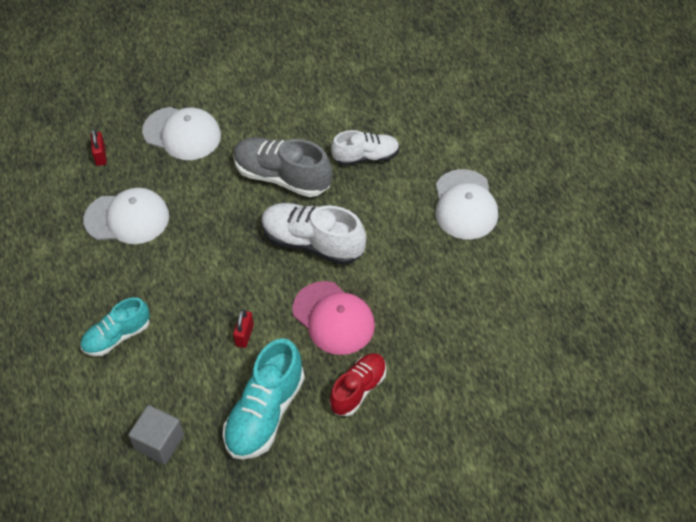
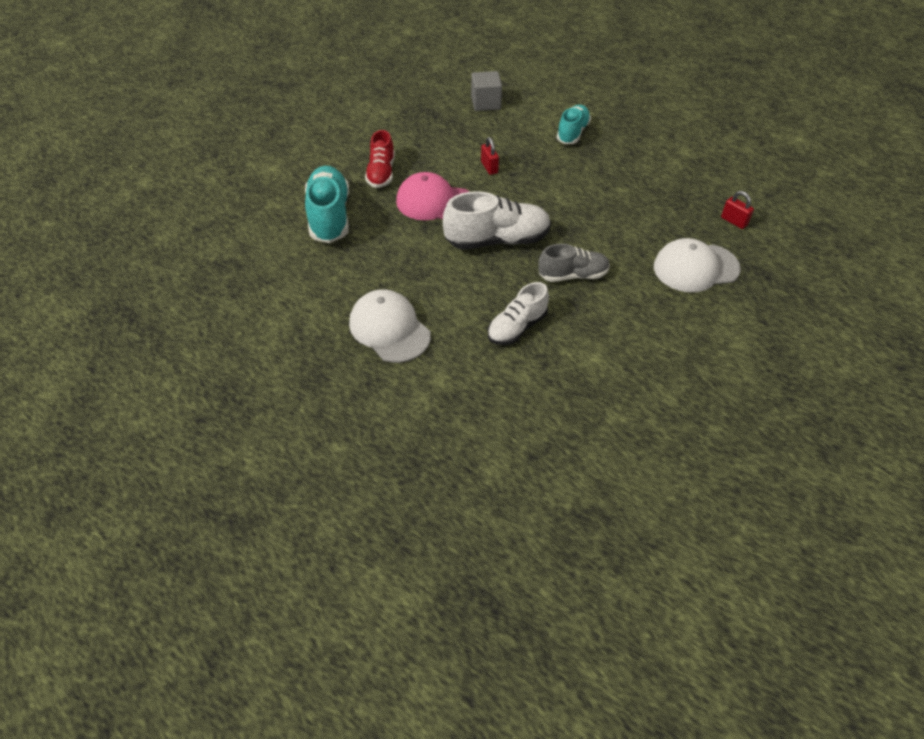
camera: 145 degrees right, 5 degrees down
(127, 218) = (655, 193): white cap -> none
(265, 413) = (434, 139): turquoise shoe -> turquoise shoe (329, 217)
(282, 177) = (573, 275): grey shoe -> grey shoe, size x0.65

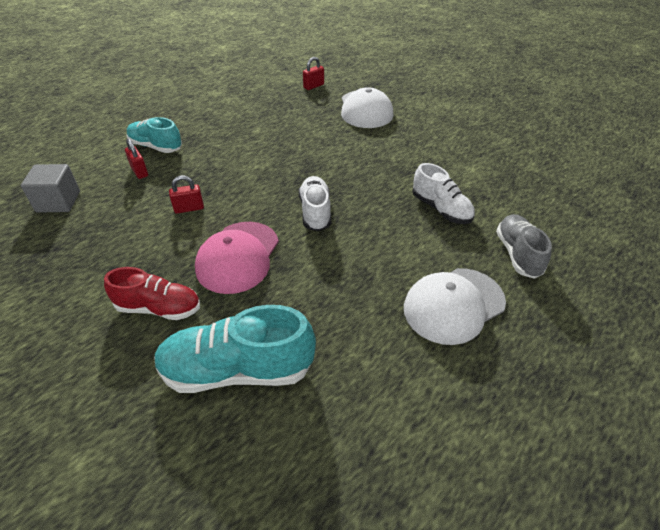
camera: 85 degrees left, 5 degrees down
(497, 240) = (315, 212): white shoe -> white shoe, size x0.65
(533, 132) = (139, 171): none -> red padlock
(573, 275) = (371, 169): grey shoe -> grey shoe (518, 254)

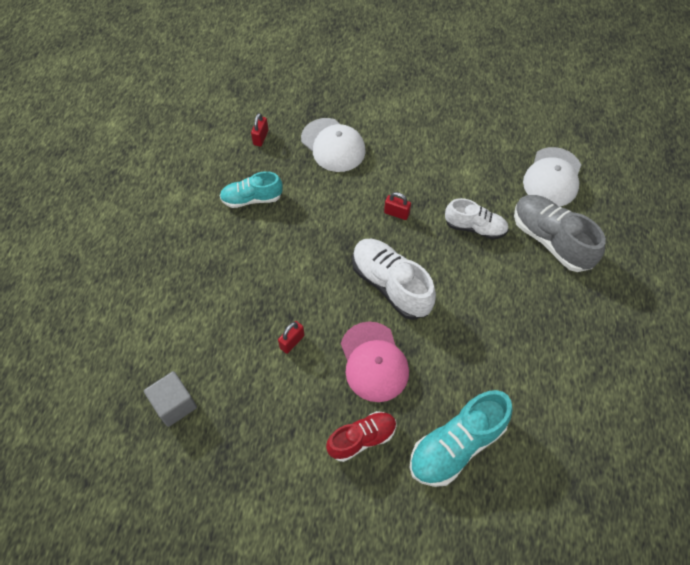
camera: 35 degrees left, 15 degrees up
(139, 171) = (208, 331): red padlock -> red padlock (396, 213)
(156, 146) = (192, 295): turquoise shoe -> turquoise shoe (252, 199)
(315, 212) = (391, 285): white shoe -> white shoe, size x1.55
(453, 305) = (542, 309): white cap -> white cap (552, 177)
(518, 254) = (551, 240): grey shoe -> grey shoe, size x1.55

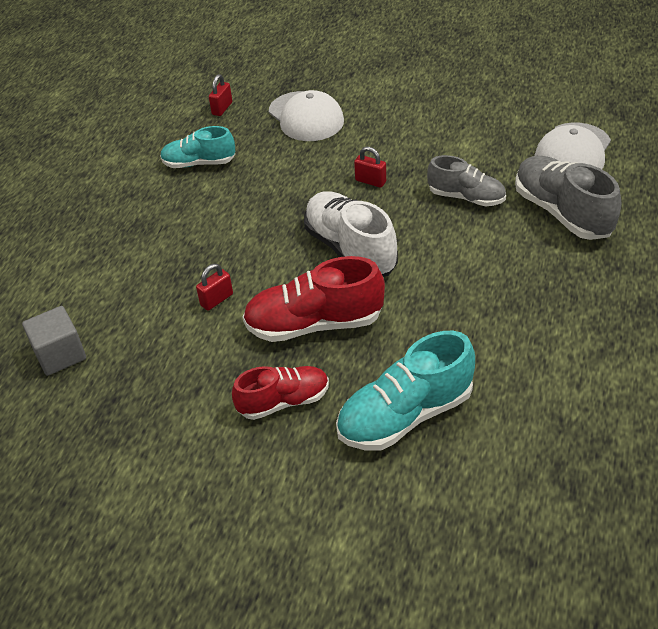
camera: 10 degrees right, 15 degrees down
(374, 362) = (314, 324): pink cap -> red shoe
(475, 227) = (466, 197): white shoe -> grey shoe

